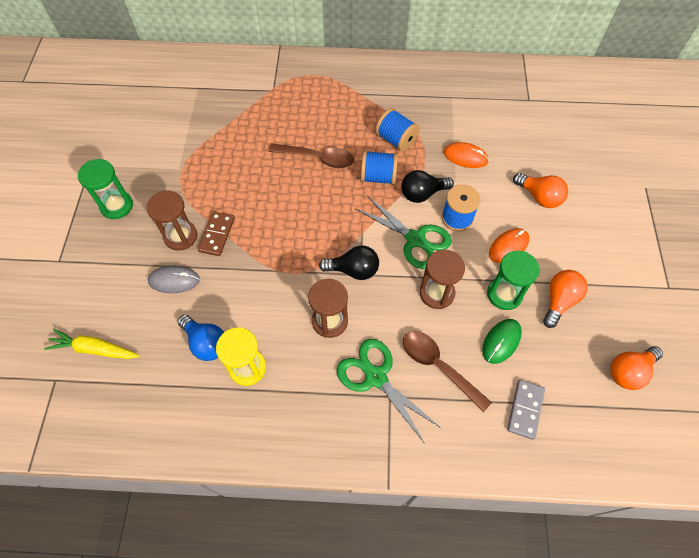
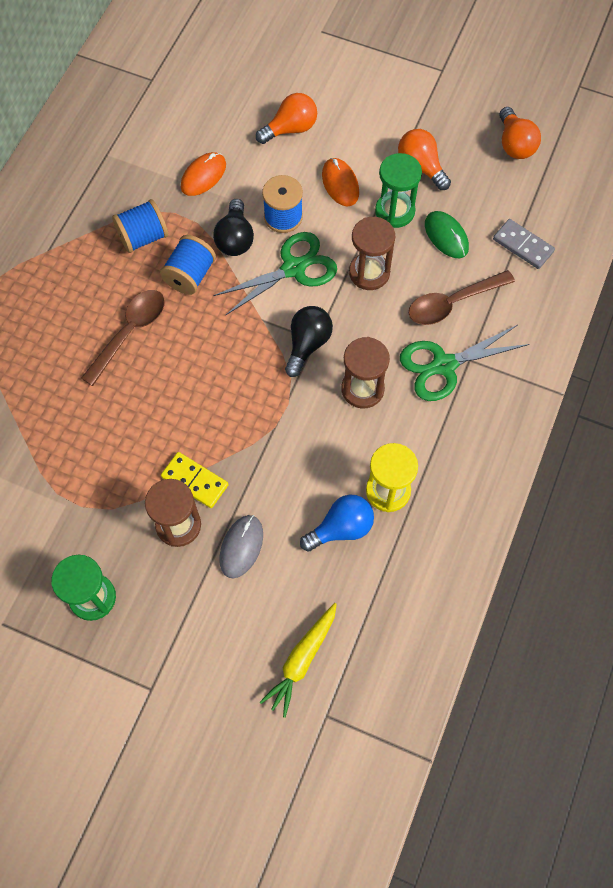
camera: 70 degrees left, 5 degrees up
(217, 235) = (195, 481): brown domino -> yellow domino

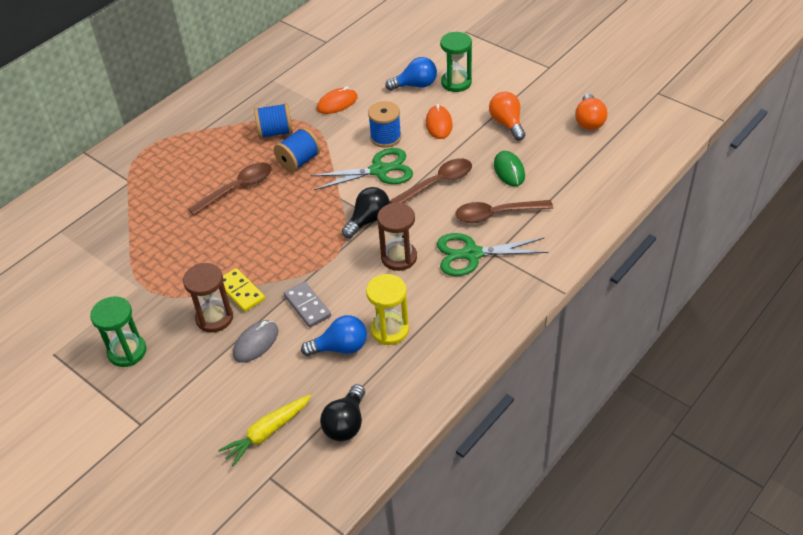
camera: 20 degrees right, 20 degrees down
(235, 239) = (343, 145): black light bulb -> black light bulb (346, 424)
(290, 129) = (415, 85): orange light bulb -> blue light bulb
(369, 273) = (437, 183): brown hourglass -> brown spoon
(395, 211) = (474, 148): green hourglass -> green hourglass (456, 83)
(523, 245) = (570, 187): grey domino -> grey domino (307, 306)

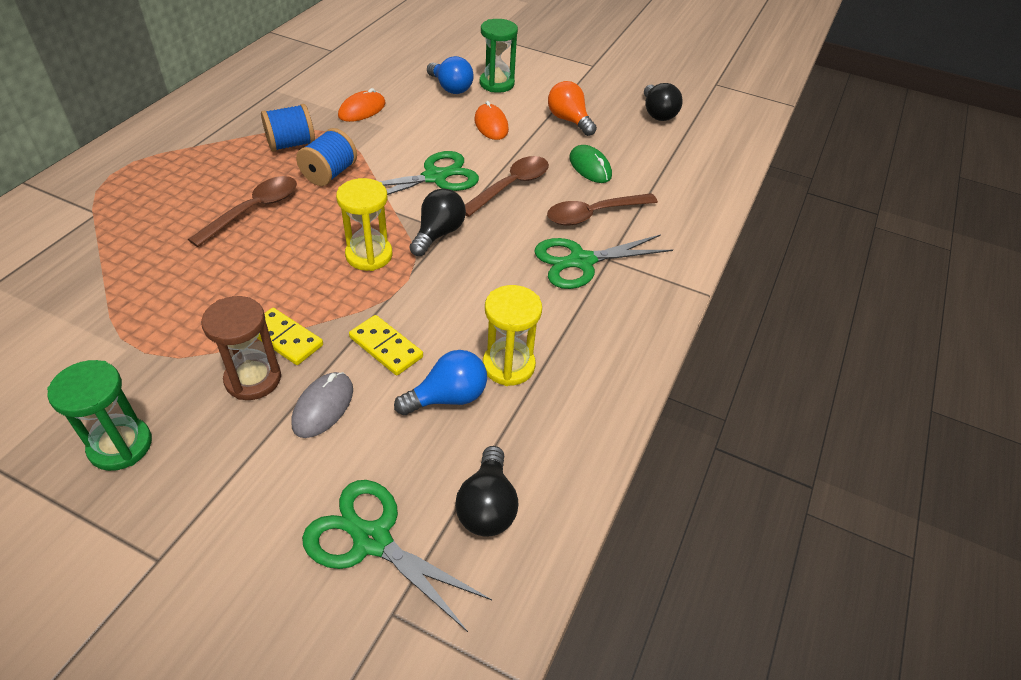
camera: 20 degrees left, 0 degrees up
(267, 433) = (371, 540): yellow carrot -> green scissors
(307, 306) = (386, 347): grey domino -> yellow domino
(312, 233) = (369, 255): none -> yellow hourglass
(385, 137) = (432, 142): blue spool -> none
(399, 257) = (491, 274): brown hourglass -> none
(415, 85) = (450, 88): blue light bulb -> blue light bulb turned 75 degrees clockwise
(589, 121) = (657, 113): orange light bulb -> black light bulb

